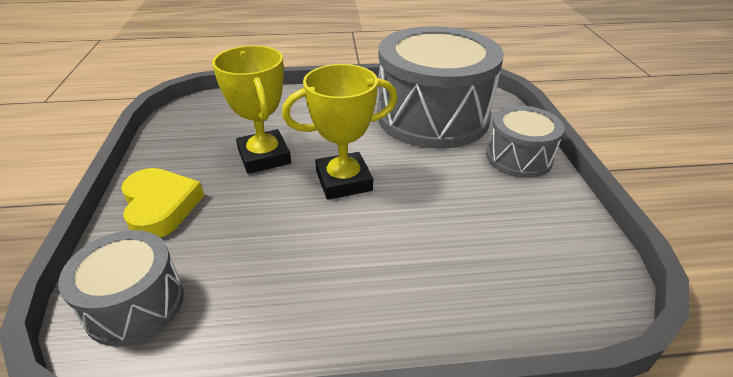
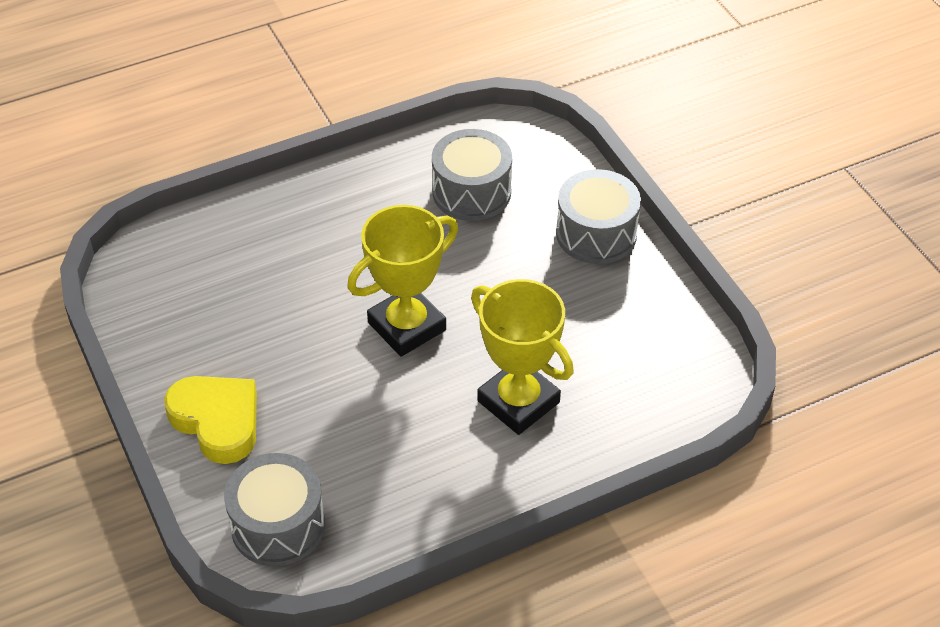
camera: 20 degrees left, 10 degrees up
(264, 157) = (291, 319): yellow trophy -> yellow trophy (518, 402)
(432, 116) = (471, 192): grey drum -> grey drum, size x0.51

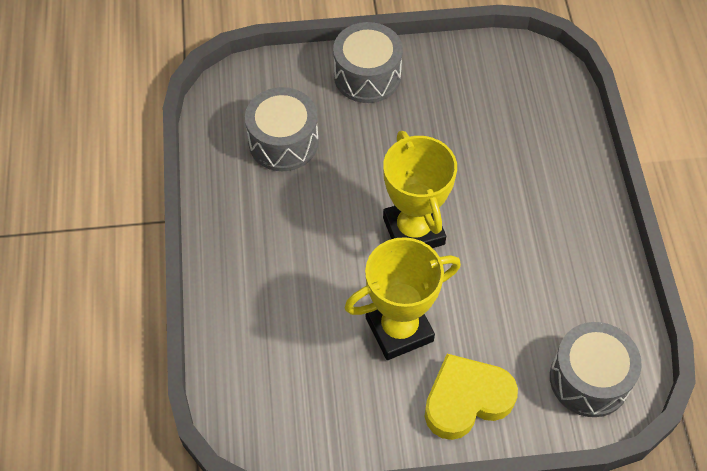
camera: 70 degrees left, 10 degrees up
(518, 402) = (518, 179): yellow trophy -> yellow trophy (399, 329)

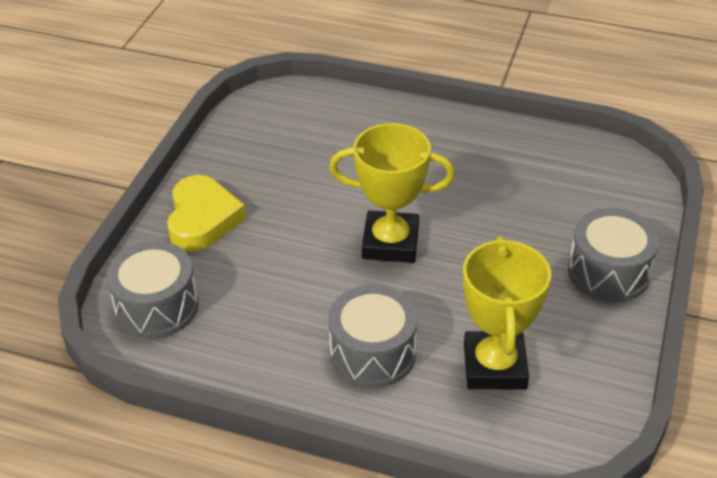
camera: 115 degrees right, 15 degrees down
(283, 142) = (544, 186): grey drum -> grey drum (373, 353)
(399, 329) = (296, 200): yellow trophy -> yellow trophy (494, 366)

